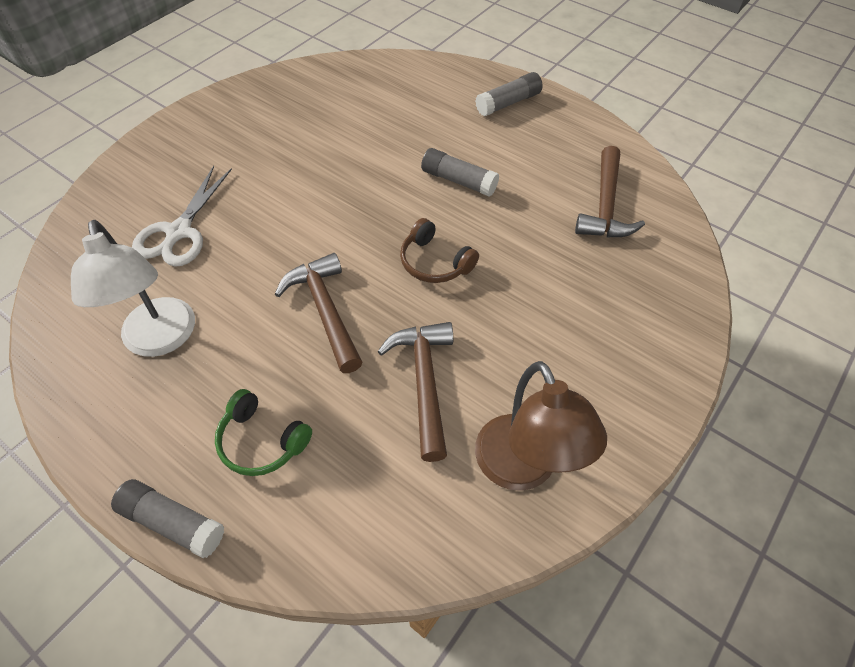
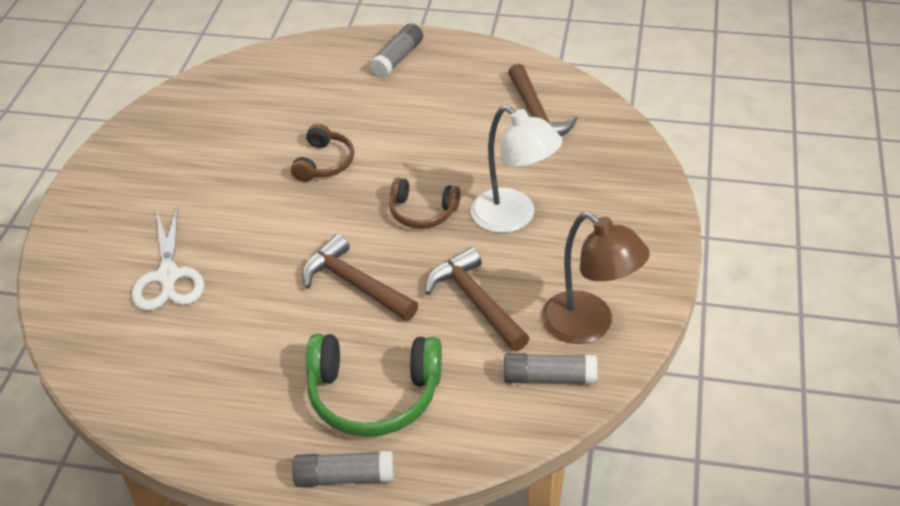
camera: 25 degrees left, 10 degrees down
(161, 340) = (225, 363): white lamp -> white lamp (513, 218)
(261, 441) = (373, 395): green headphones -> green headphones, size x1.68
(379, 177) = (324, 163): none -> brown headphones
(458, 181) = (398, 140): grey glue stick -> grey glue stick (549, 377)

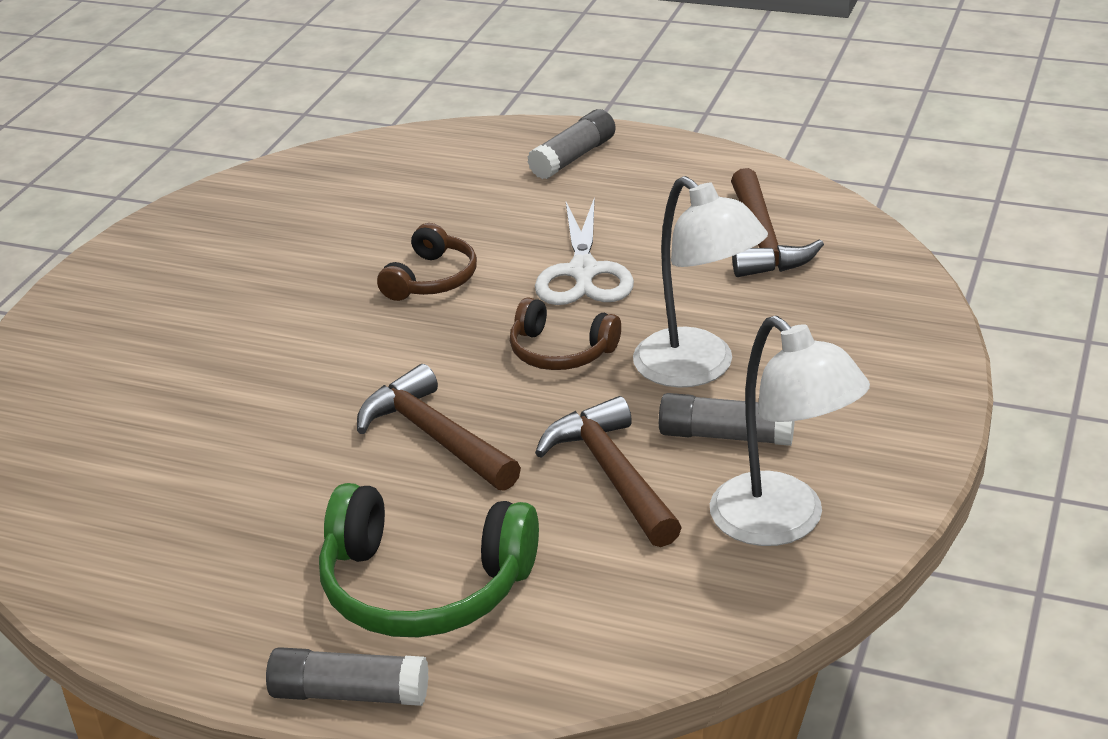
camera: 10 degrees right, 10 degrees down
(168, 276) = (167, 405): white scissors -> white scissors (583, 272)
(549, 377) = (703, 588): grey glue stick -> grey glue stick (725, 435)
(589, 326) = (782, 523): brown lamp -> white lamp

